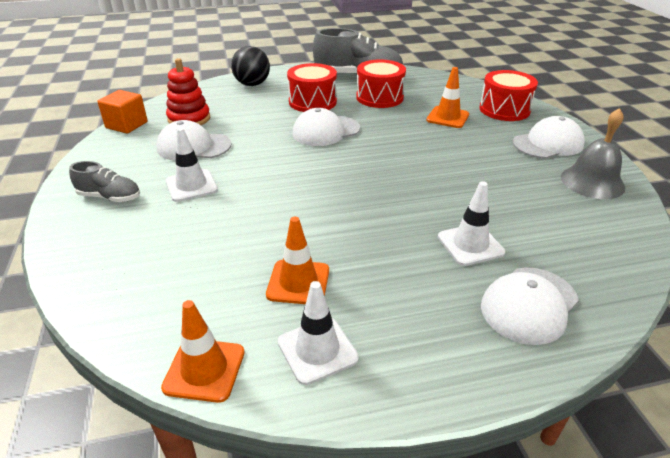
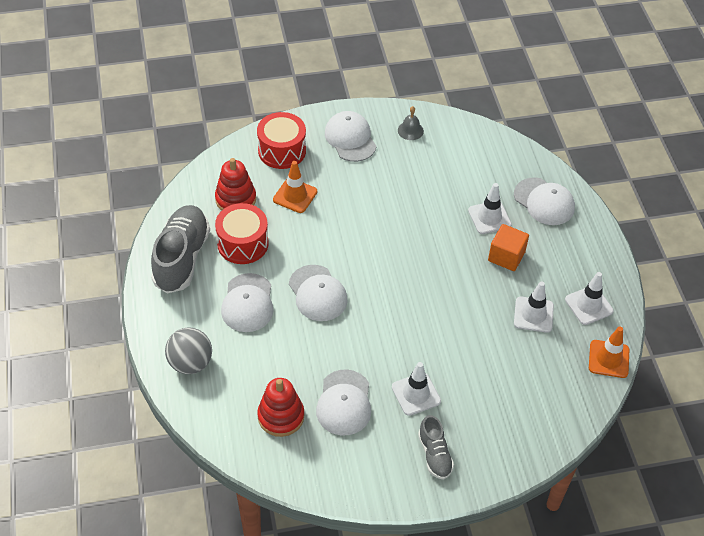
camera: 90 degrees left, 15 degrees up
(110, 197) = (434, 455): grey shoe -> grey shoe turned 150 degrees clockwise
(127, 125) = (292, 476): orange cube -> orange cube (506, 256)
(252, 84) = (190, 363): black ball -> grey ball
(298, 282) = (533, 315): orange traffic cone -> white traffic cone
(312, 102) = (247, 303): red drum -> white cap
(431, 93) = (235, 199): none -> red stacking toy
(592, 182) = (410, 130): grey bell -> grey bell, size x0.57

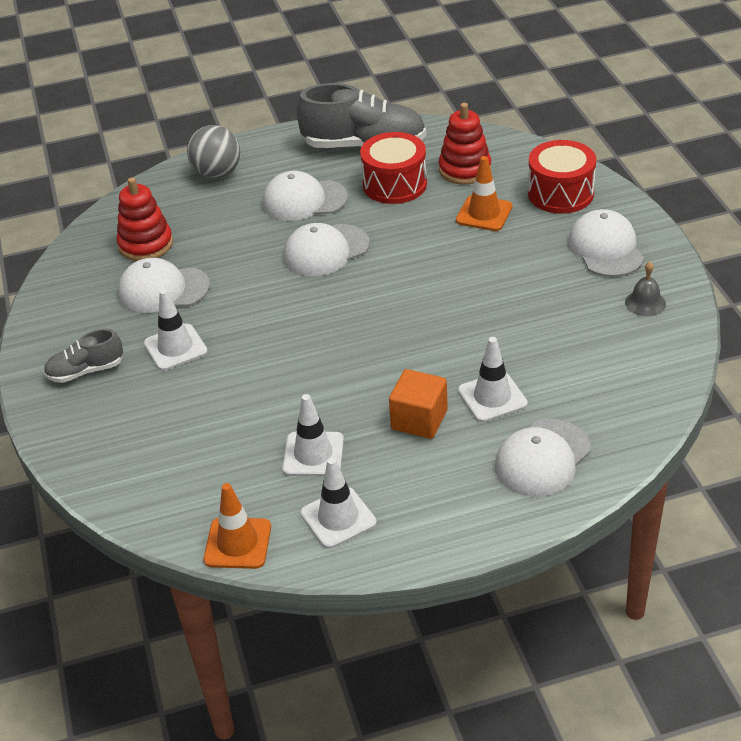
camera: 90 degrees right, 10 degrees down
(350, 138) = (605, 248): white cap -> white cap turned 75 degrees counterclockwise

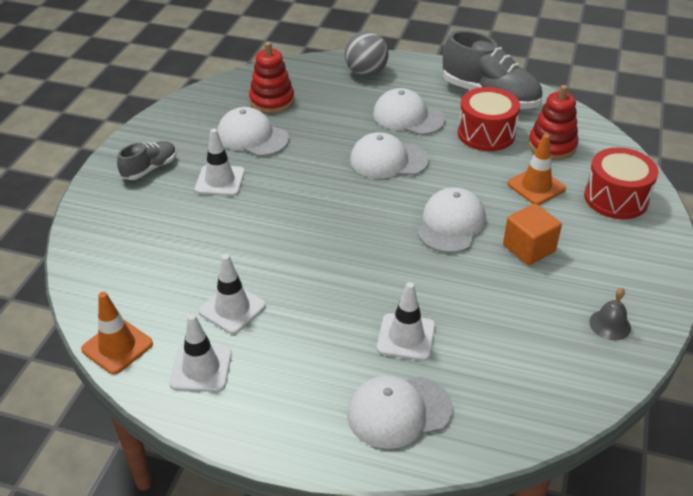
camera: 30 degrees right, 0 degrees up
(86, 371) = (150, 169): grey shoe -> grey shoe turned 120 degrees clockwise
(419, 420) = (333, 324): orange cube -> orange cube (528, 248)
(605, 248) = (615, 261): white cap -> white cap (451, 224)

